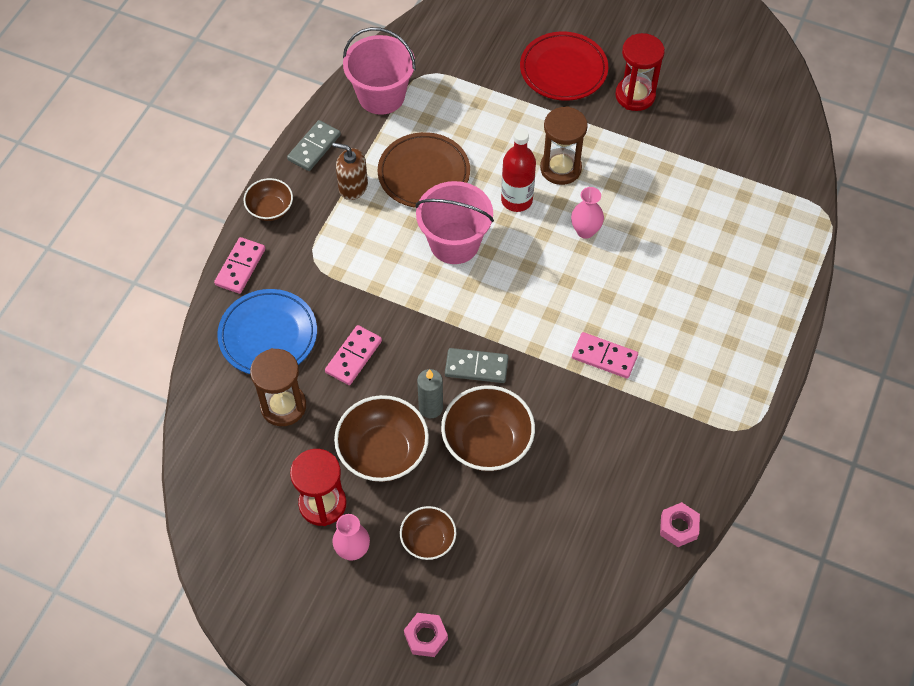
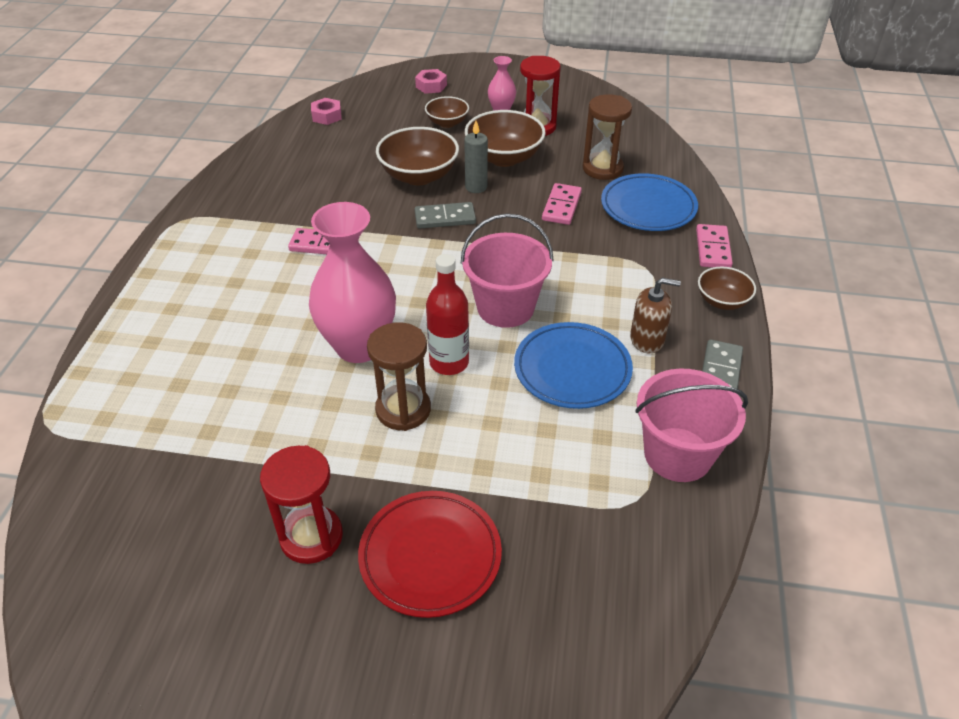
camera: 165 degrees right, 15 degrees down
(424, 174) = (572, 369): brown plate -> blue plate
(585, 231) = (359, 346): pink vase -> pink vase, size x2.12
(678, 527) = (248, 157): pink nut -> pink nut (327, 116)

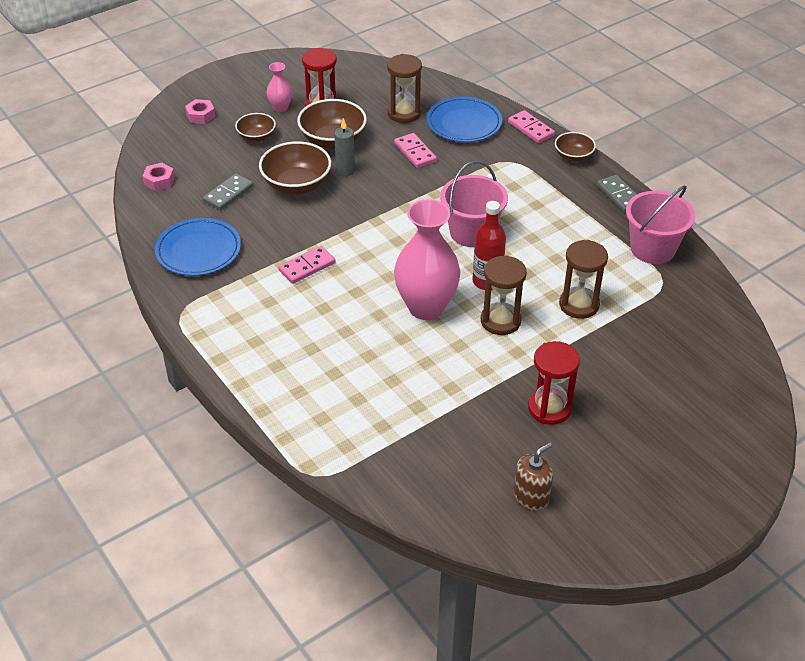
camera: 45 degrees left, 0 degrees up
(430, 556) = (613, 373): red plate -> none
(445, 218) = (357, 202): grey domino -> grey domino (228, 194)
(504, 453) = (579, 305): none -> brown hourglass
(572, 369) = (552, 242): blue plate -> blue plate (198, 251)
(647, 339) = (565, 201): brown soap dispenser -> brown soap dispenser (531, 496)

